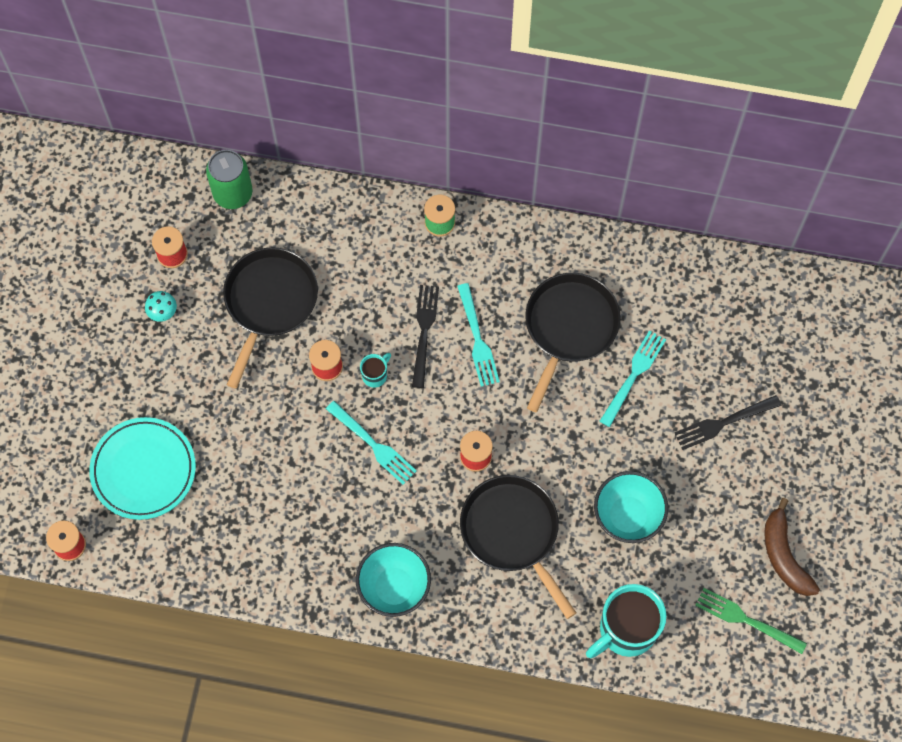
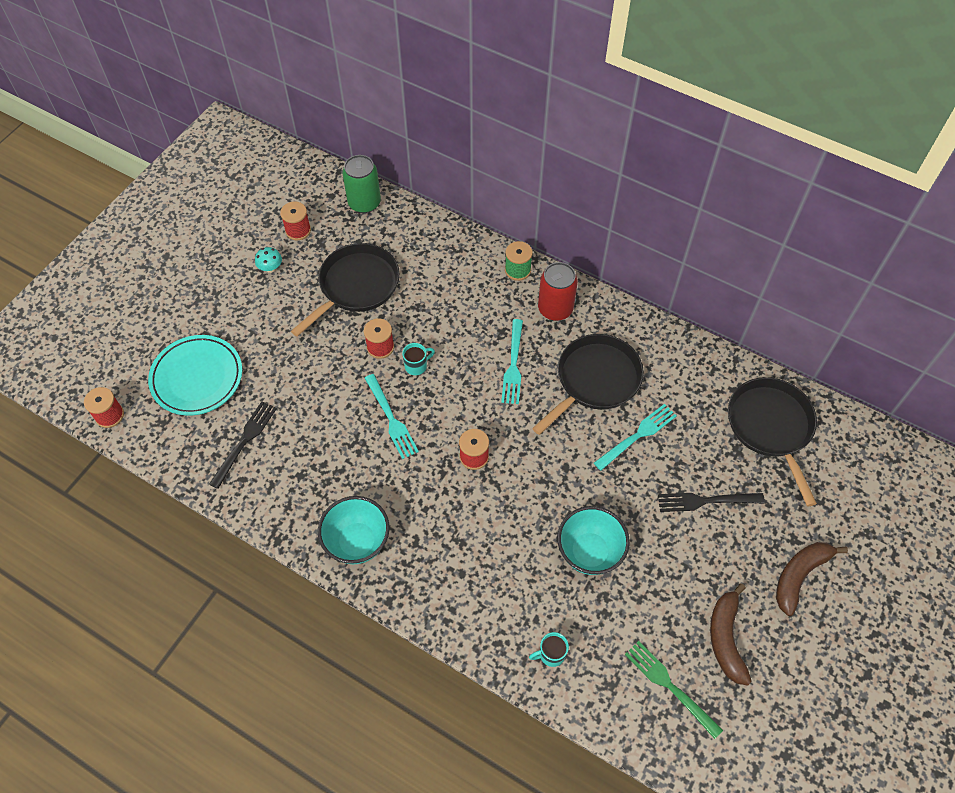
camera: 20 degrees right, 10 degrees down
(424, 332) = (471, 346): black fork -> black fork (244, 441)
(498, 257) = (555, 309): none -> red can
(512, 532) = (480, 530): black pan -> black pan (770, 427)
(626, 630) = (551, 654): turquoise mug -> turquoise mug, size x0.46
(835, 468) = (799, 576): none -> brown banana

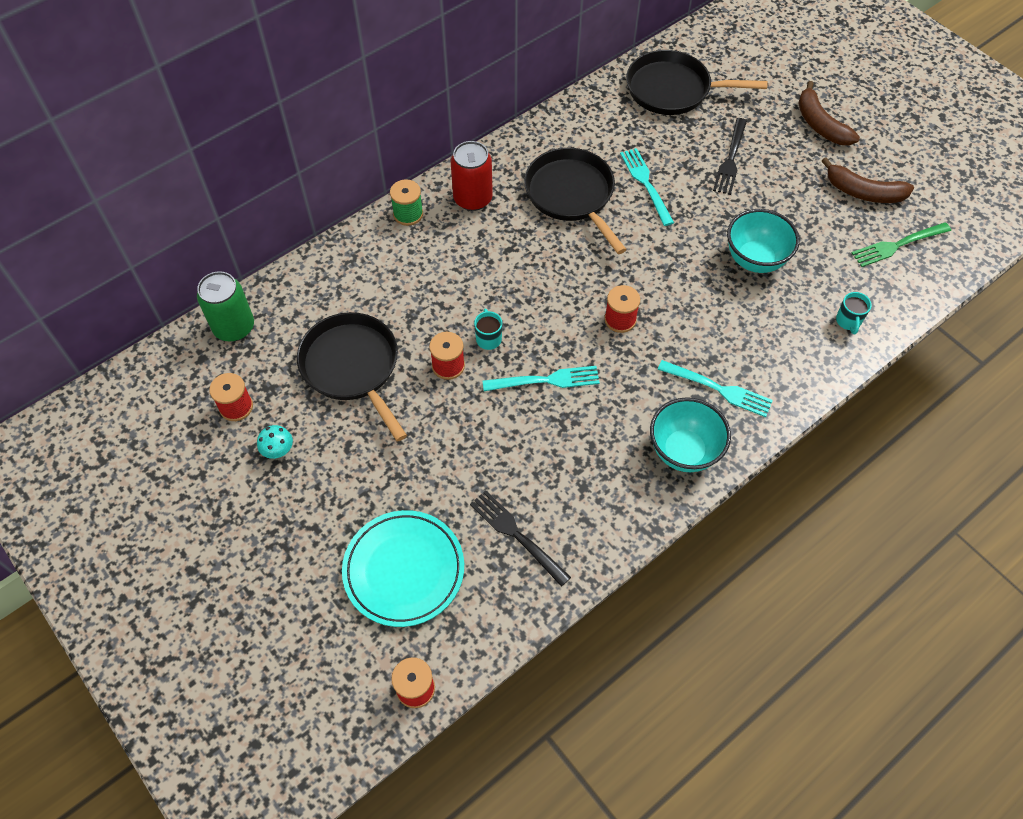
camera: 70 degrees left, 0 degrees up
(513, 365) = (525, 254): turquoise fork -> turquoise fork (718, 389)

